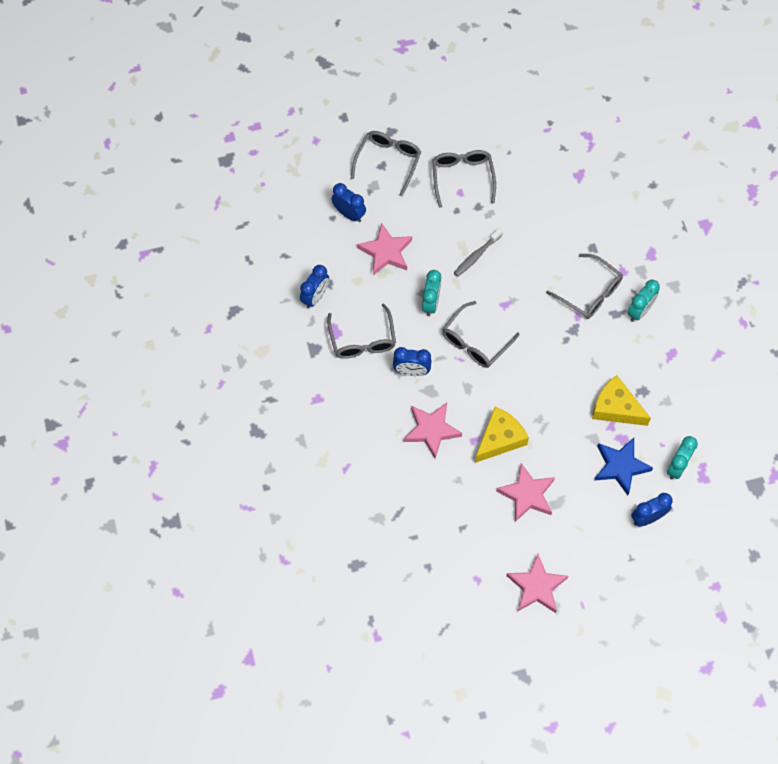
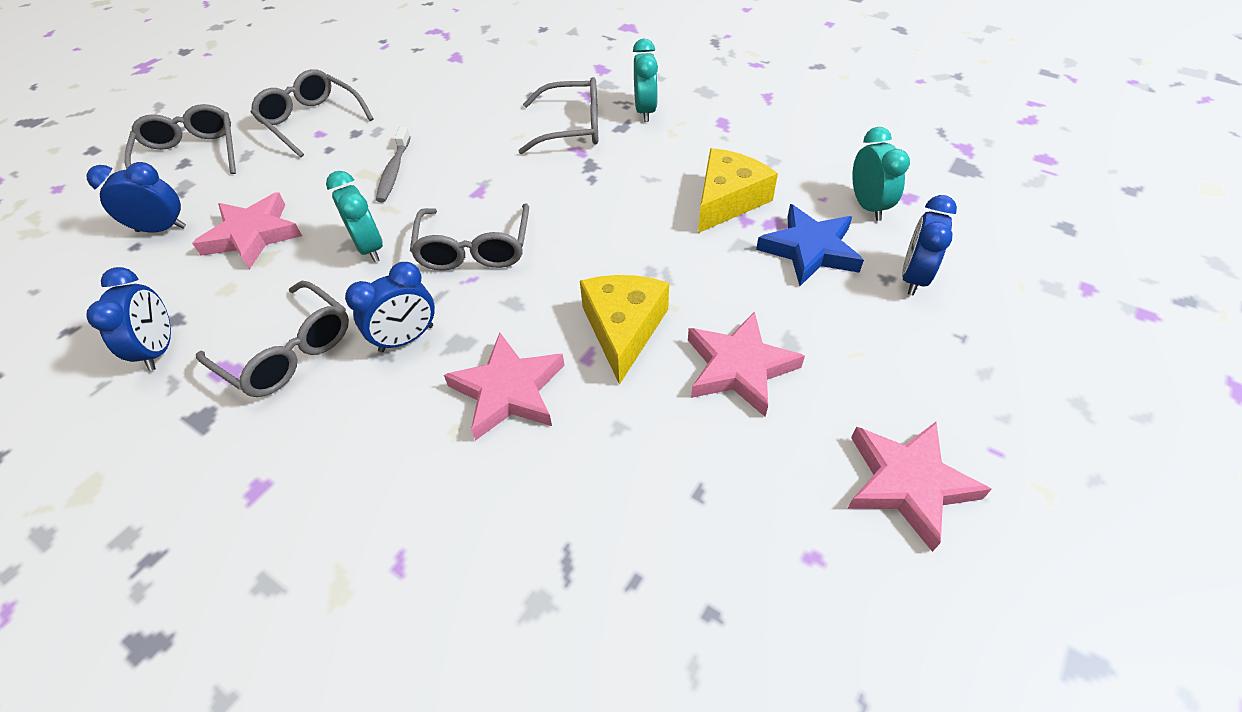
camera: 40 degrees left, 15 degrees down
(615, 408) = (727, 200): yellow cheese -> yellow cheese turned 135 degrees clockwise

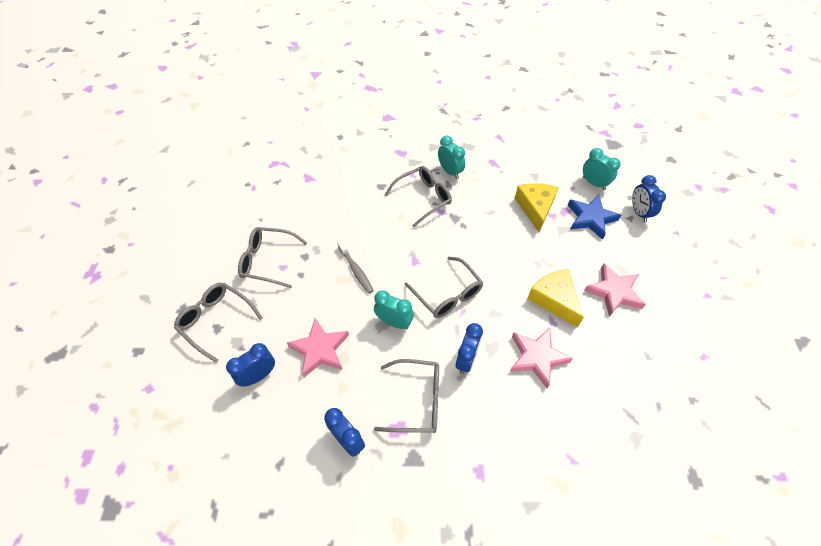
camera: 35 degrees left, 5 degrees up
(908, 484) = (708, 308): pink star -> none

